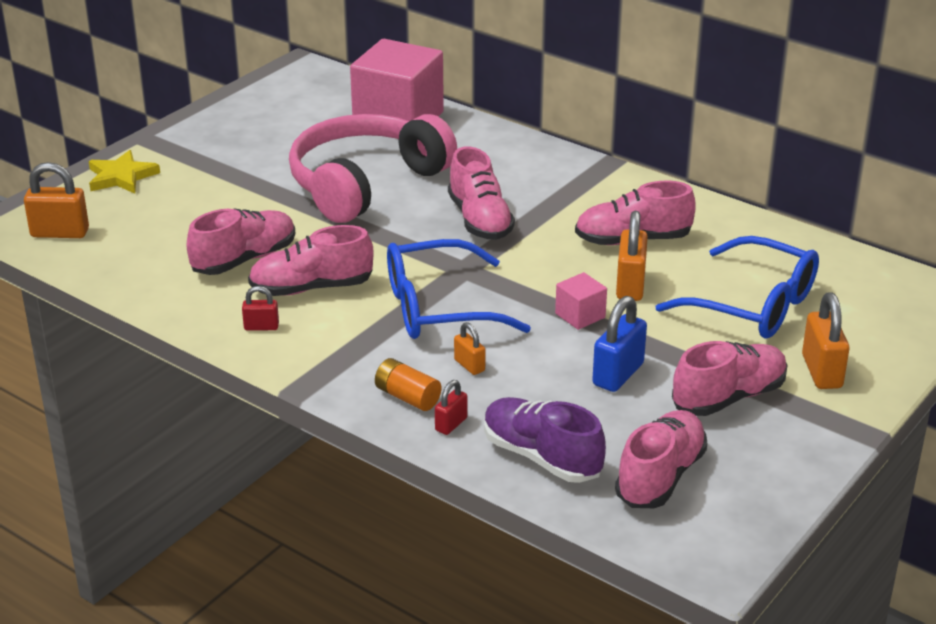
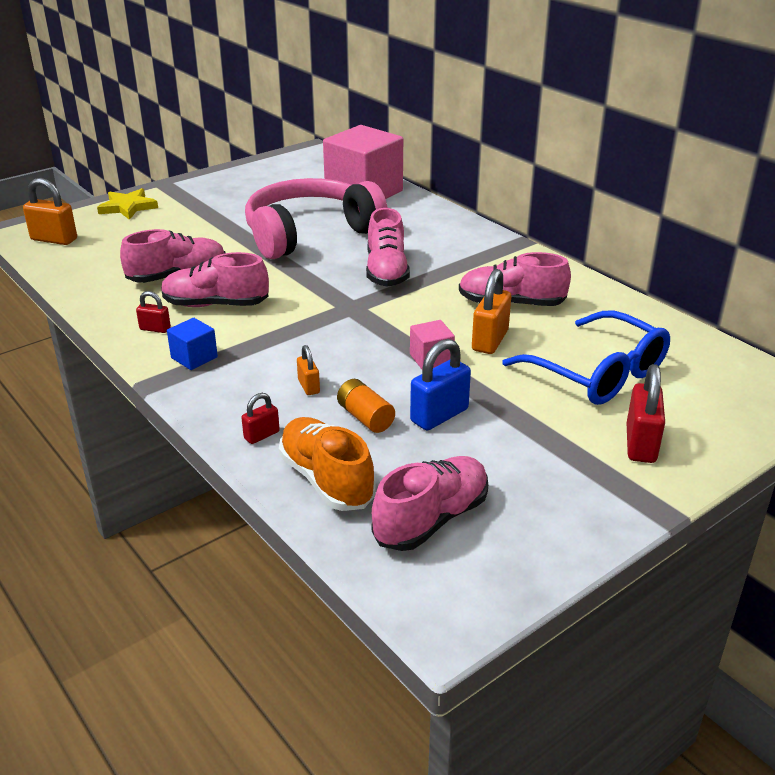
camera: 15 degrees right, 0 degrees up
(327, 353) = (194, 358): none -> blue cube
(407, 397) = (238, 405): orange battery -> orange battery (365, 417)
(438, 308) = (310, 335): blue glasses -> none
(541, 457) = (326, 480): purple shoe -> orange shoe
(728, 397) = (536, 453): pink shoe -> none
(821, 371) = (640, 444): orange padlock -> red padlock

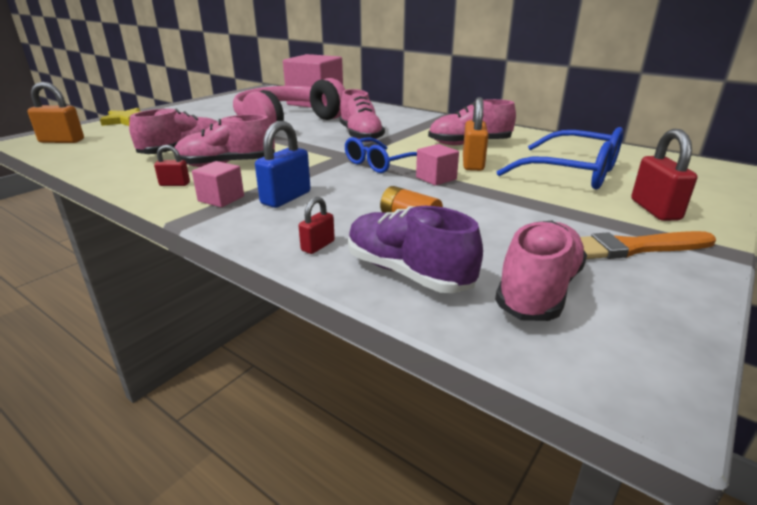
camera: 15 degrees left, 5 degrees down
(194, 358) = (221, 199): blue cube -> pink cube
(309, 386) = (342, 206): orange padlock -> none
(326, 480) = (407, 273): orange shoe -> purple shoe
(381, 326) = (379, 164): none -> blue glasses
(439, 415) = (474, 211): blue padlock -> blue padlock (286, 198)
(566, 489) = (634, 248): none -> orange brush

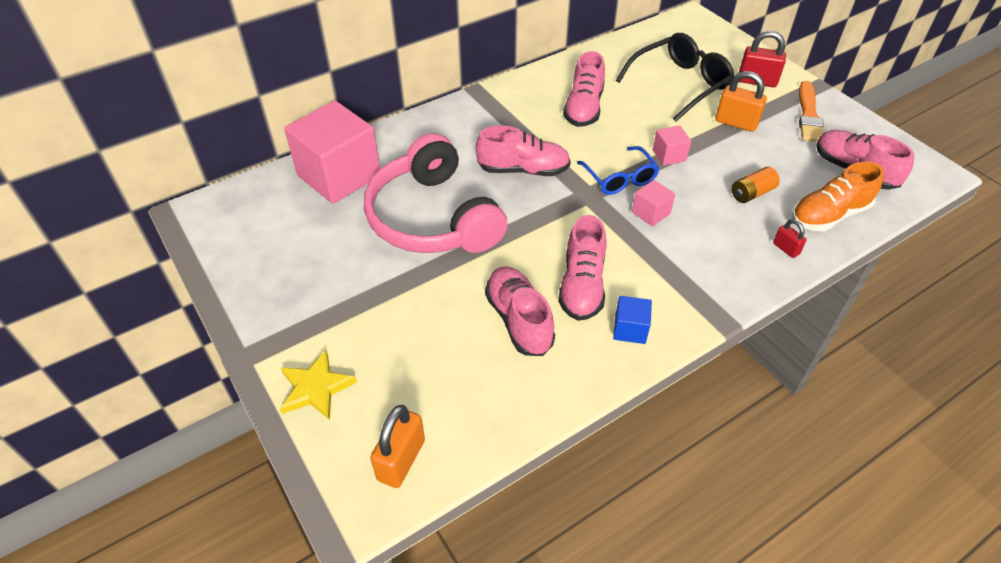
camera: 70 degrees left, 20 degrees up
(174, 184) = (630, 329): red padlock -> blue cube
(221, 199) = (680, 296): pink cube -> pink cube (650, 213)
(286, 198) = (690, 253): blue padlock -> none
(407, 273) = (829, 215): purple shoe -> orange shoe
(473, 164) = (640, 124): orange padlock -> orange padlock (736, 123)
(573, 173) = (680, 84): blue glasses -> black glasses

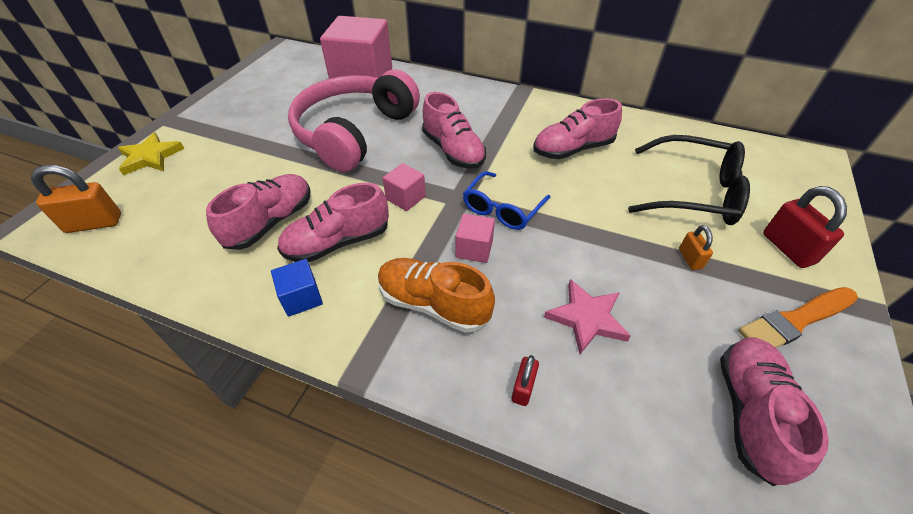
camera: 55 degrees right, 0 degrees up
(669, 155) = (573, 228): pink cube -> pink cube (405, 198)
(736, 123) = (690, 259): orange padlock -> orange padlock, size x0.56
(752, 193) = (587, 318): orange battery -> pink star
(829, 215) = (629, 414): orange shoe -> orange shoe (433, 304)

